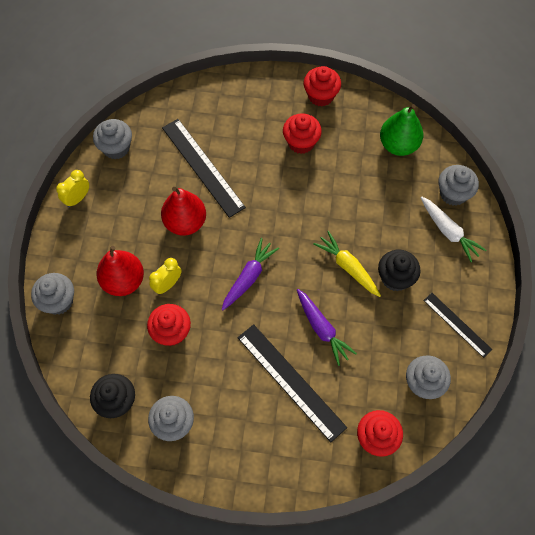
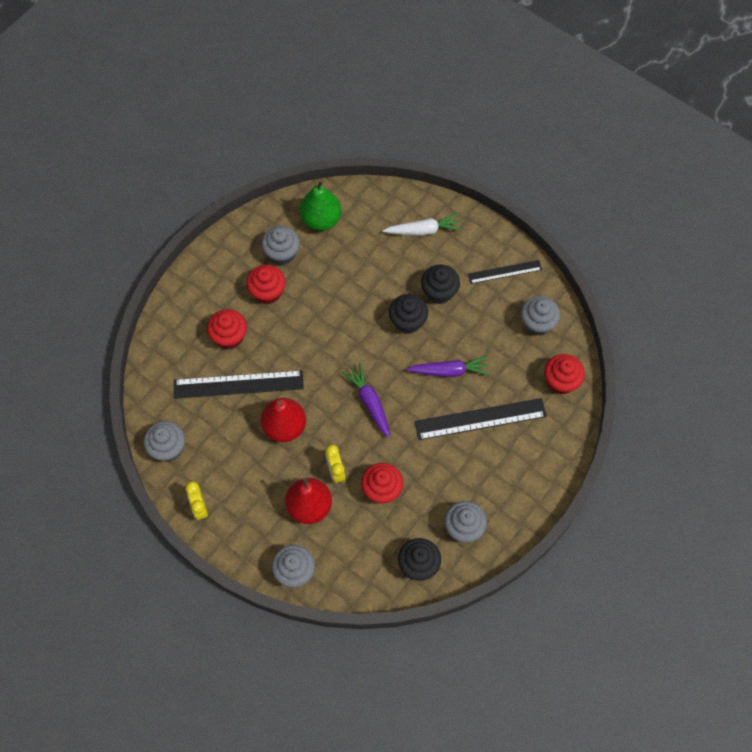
camera: 60 degrees left, 0 degrees up
(321, 96) = (231, 251): red cupcake -> red cupcake (229, 337)
(348, 267) = (407, 321): yellow carrot -> black cupcake
(453, 193) = (392, 207): grey cupcake -> grey cupcake (282, 253)

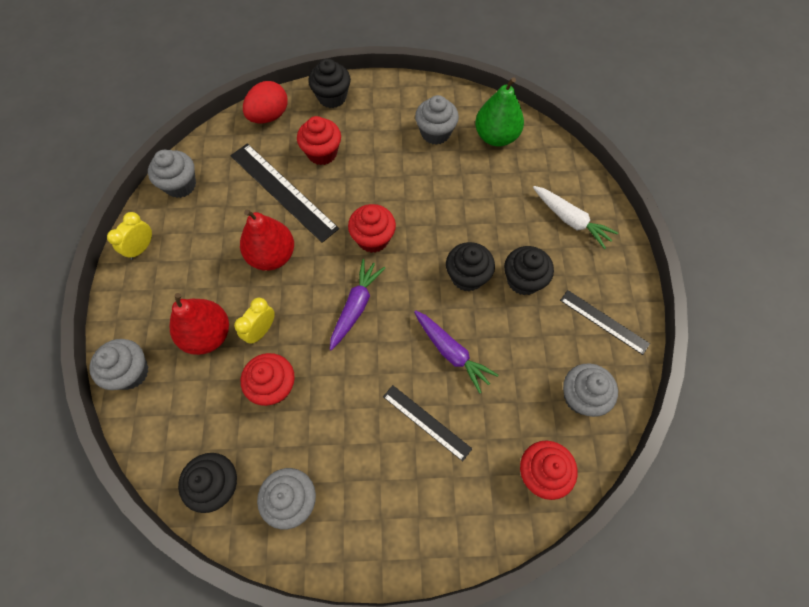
camera: 50 degrees right, 0 degrees up
(161, 348) = (269, 116): none -> red egg
(185, 295) = (332, 97): none -> black cupcake
(267, 292) = (389, 149): red cupcake -> red cupcake (373, 239)
(480, 419) = (426, 422): black ruler -> black ruler, size x0.60

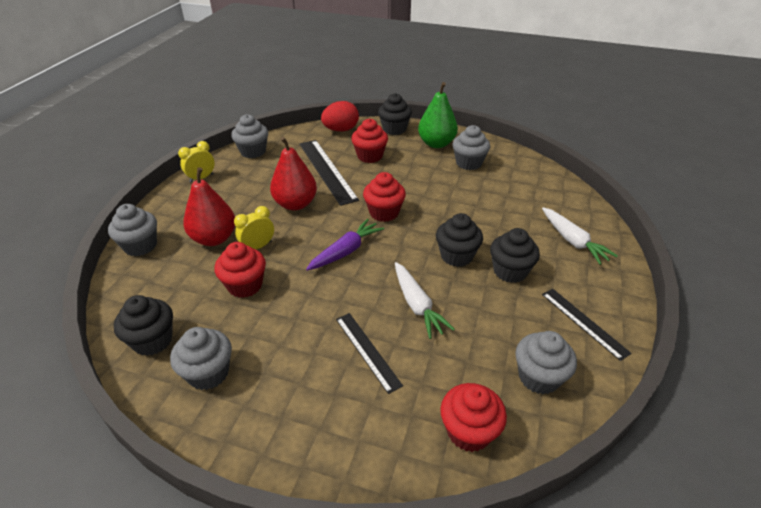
camera: 20 degrees right, 25 degrees down
(452, 353) = (417, 305): purple carrot -> white carrot
(496, 136) = (521, 175): green pear -> green pear (436, 144)

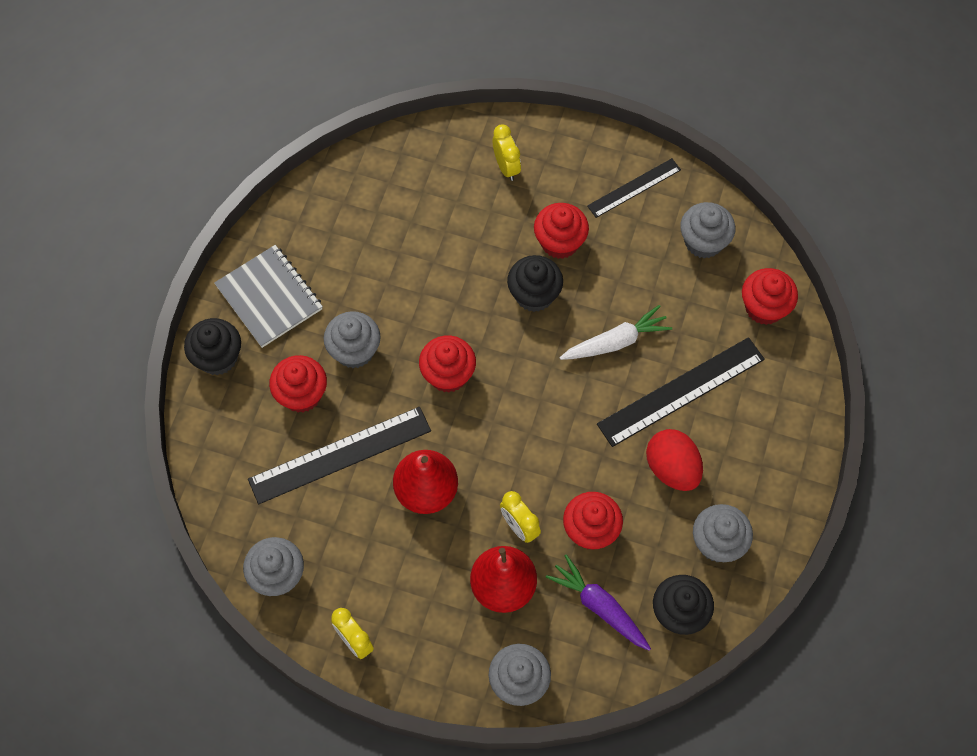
camera: 90 degrees left, 25 degrees up
(341, 130) = (213, 441): red egg -> red egg (672, 468)
(346, 251) = (527, 419): purple carrot -> purple carrot (599, 606)
(367, 351) = (681, 391): black ruler -> black ruler, size x1.68
(436, 144) = (269, 297): green pear -> grey notebook
(468, 163) = (328, 258): grey cupcake -> grey cupcake (354, 350)
(510, 271) = (559, 242): black cupcake -> red cupcake
(573, 241) = (506, 167): white carrot -> yellow clock

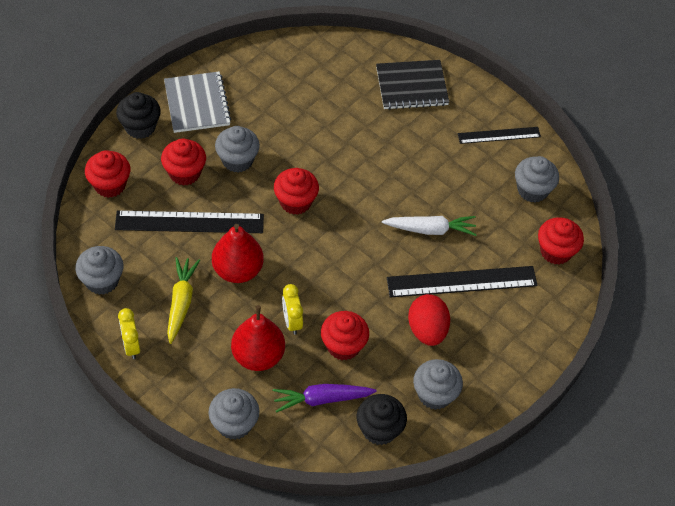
camera: 20 degrees right, 10 degrees down
(382, 560) = (181, 302): none -> yellow carrot
(506, 167) = (411, 86): yellow clock -> black notebook
(534, 295) = (387, 175): black cupcake -> none
(559, 242) = (424, 149): red cupcake -> red cupcake (110, 185)
(599, 606) = (321, 399): purple carrot -> purple carrot turned 75 degrees counterclockwise

